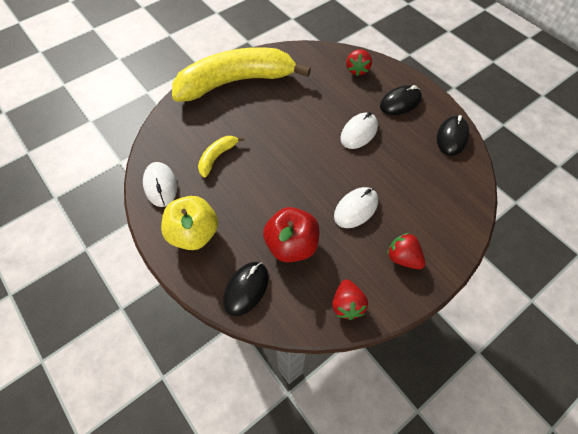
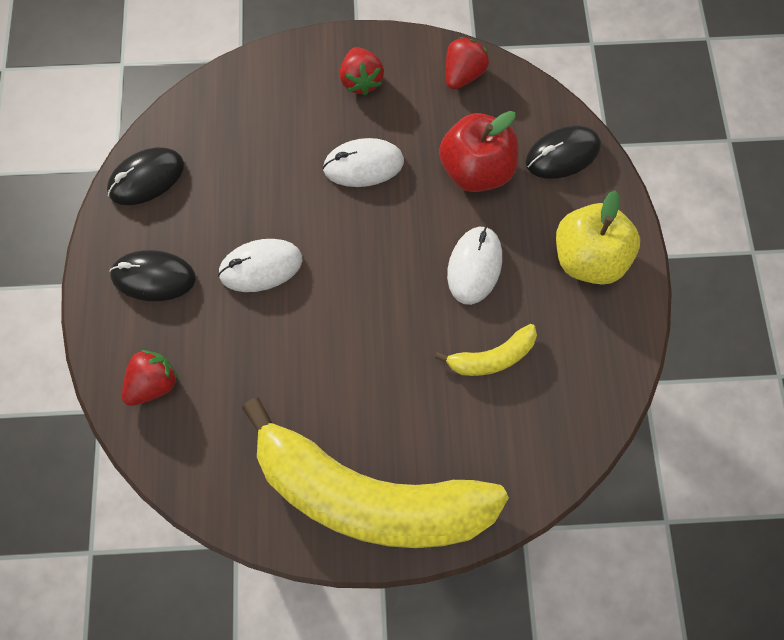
camera: 145 degrees left, 10 degrees up
(160, 185) = (599, 360): white mouse -> white mouse (474, 266)

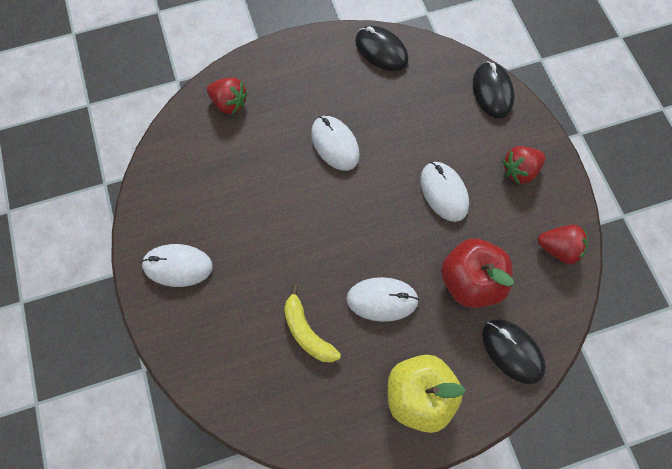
camera: 75 degrees right, 0 degrees up
(153, 277) = (307, 79): black mouse -> black mouse (492, 91)
(369, 496) = (178, 266): yellow banana -> white mouse

